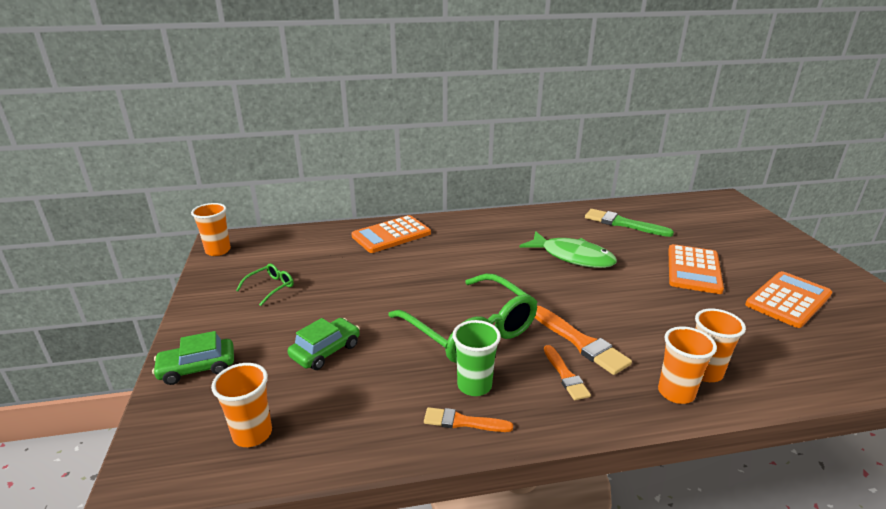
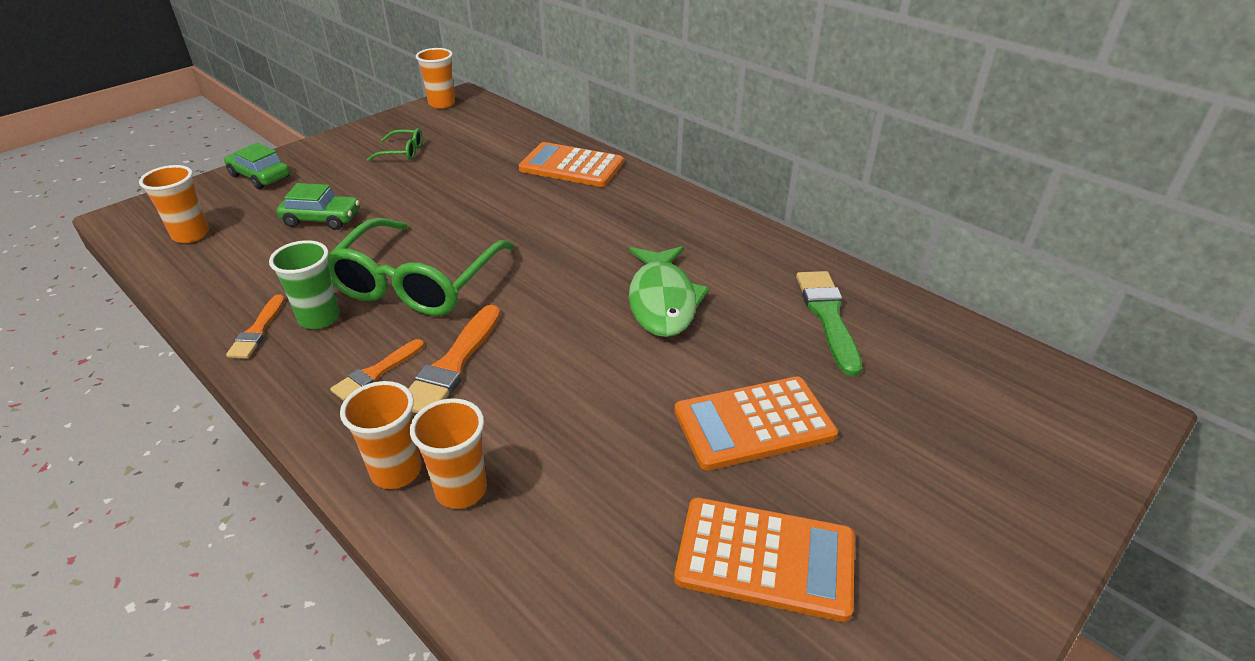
camera: 55 degrees right, 10 degrees up
(463, 422) = (257, 330): orange brush -> orange brush turned 150 degrees counterclockwise

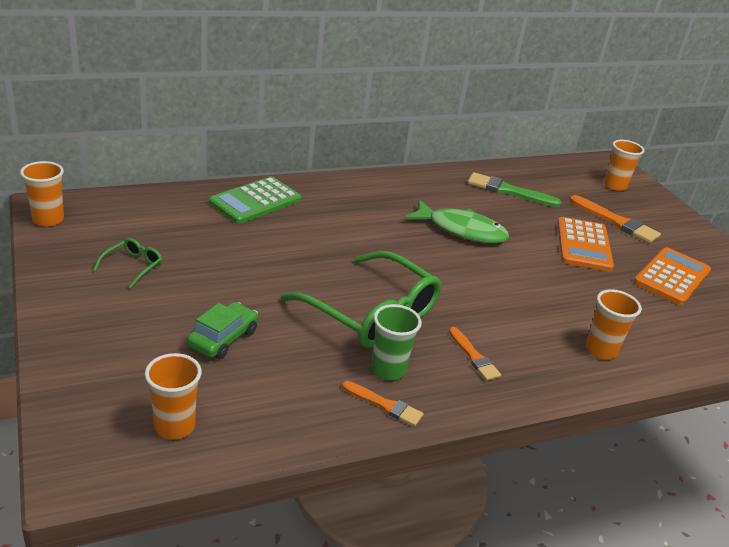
camera: 70 degrees left, 5 degrees down
(260, 176) = (84, 361): green car -> none
(396, 471) = (577, 370): orange cup -> orange cup (615, 186)
(452, 365) = (483, 323): orange brush -> orange brush (616, 222)
(571, 166) = (255, 201): orange calculator -> green calculator

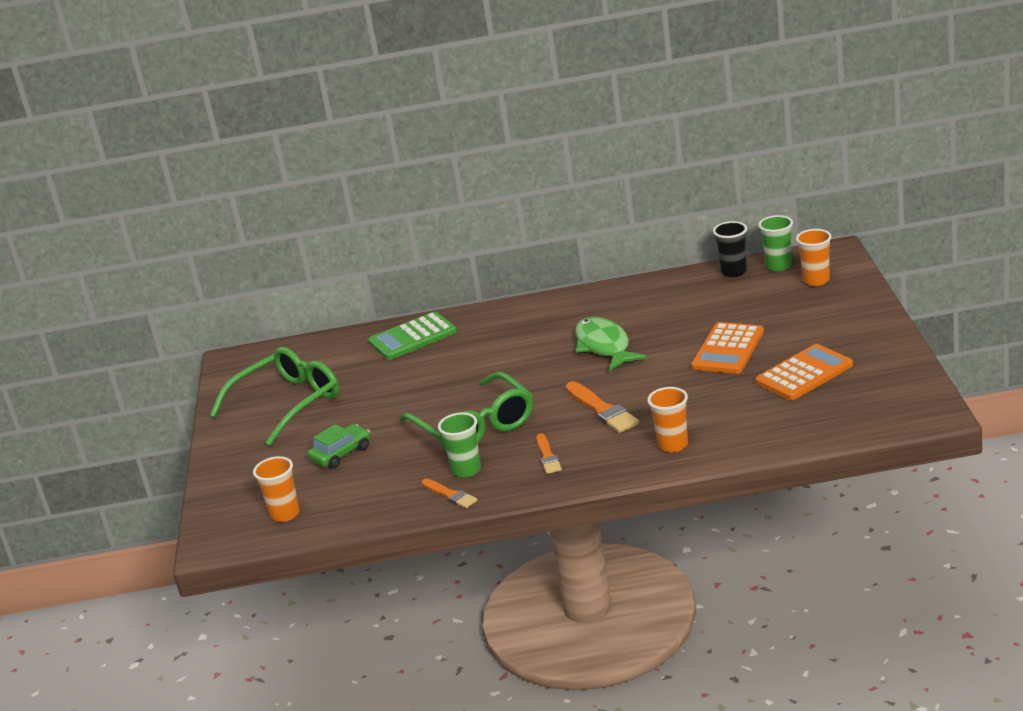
camera: 25 degrees right, 5 degrees down
(48, 219) = (229, 371): orange cup -> none
(133, 267) = (287, 404): green glasses -> green glasses, size x2.35
(462, 230) = (604, 346): green fish -> green fish turned 150 degrees counterclockwise
(508, 191) = (682, 300): green brush -> none
(537, 170) = (733, 271): none -> black cup
(573, 169) = (778, 266): none -> green cup
(616, 222) = (785, 322): orange brush -> orange brush (602, 410)

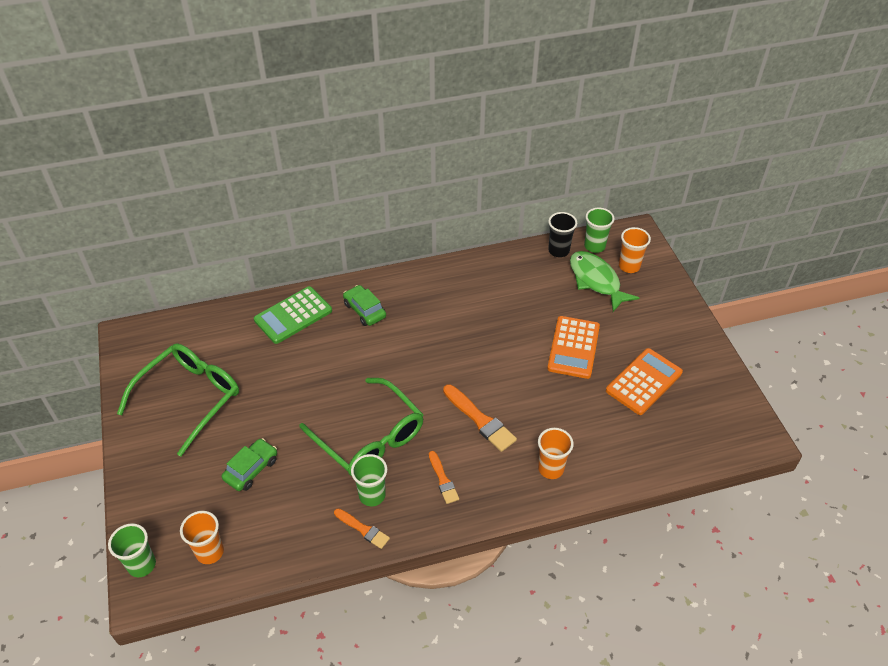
camera: 15 degrees left, 20 degrees up
(214, 524) = (142, 565): none -> green cup
(493, 330) = (365, 310): none -> green car
(604, 346) = (466, 337): green fish -> green fish (596, 281)

